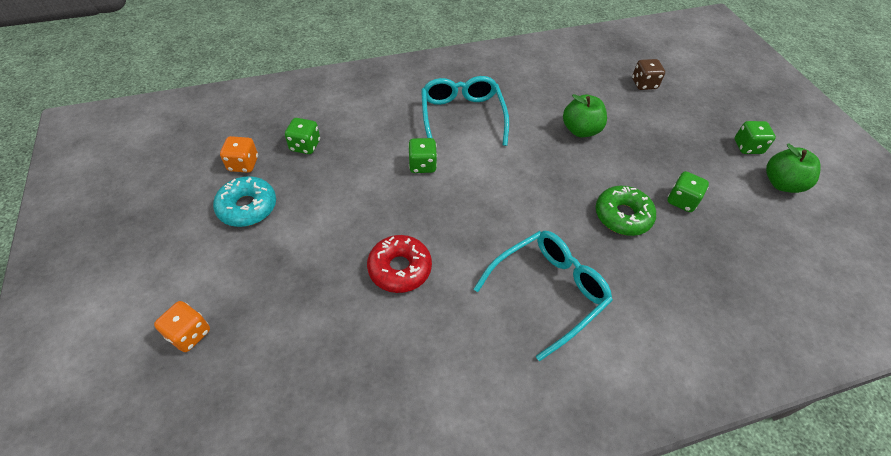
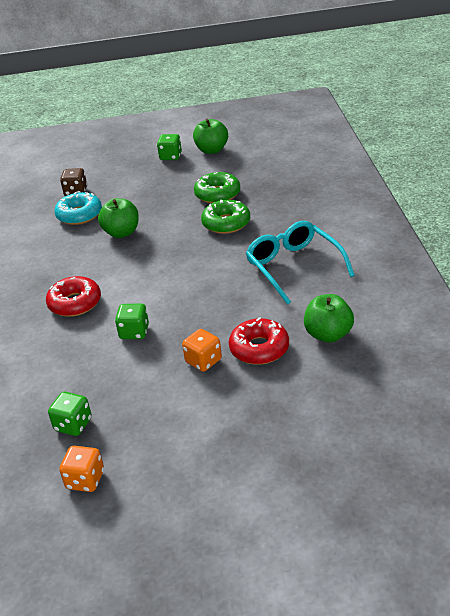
camera: 75 degrees left, 15 degrees down
(189, 334) = (317, 496): orange dice -> orange dice (203, 361)
(247, 207) = (156, 468): turquoise donut -> turquoise donut (79, 215)
(424, 335) = (328, 334): none -> green apple
(462, 117) = (75, 303): turquoise glasses -> red donut
(682, 201) = (217, 194): green dice -> green donut

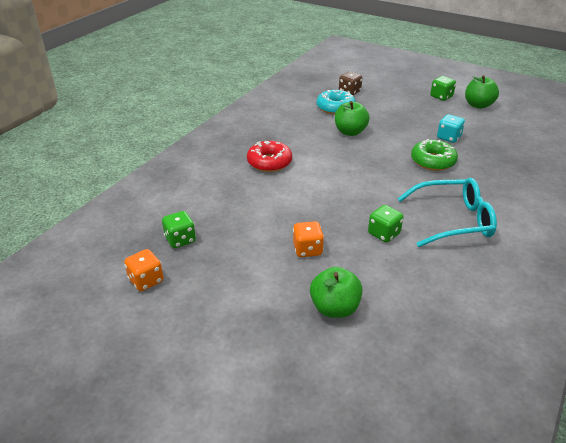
camera: 35 degrees right, 0 degrees up
(134, 332) = (284, 202): green dice -> green dice (384, 234)
(217, 194) = (448, 137): green donut -> turquoise dice
(259, 348) = (357, 265): red donut -> none
(294, 267) = (452, 220): turquoise glasses -> turquoise glasses turned 75 degrees clockwise
(328, 334) = (424, 288): green apple -> green apple (334, 308)

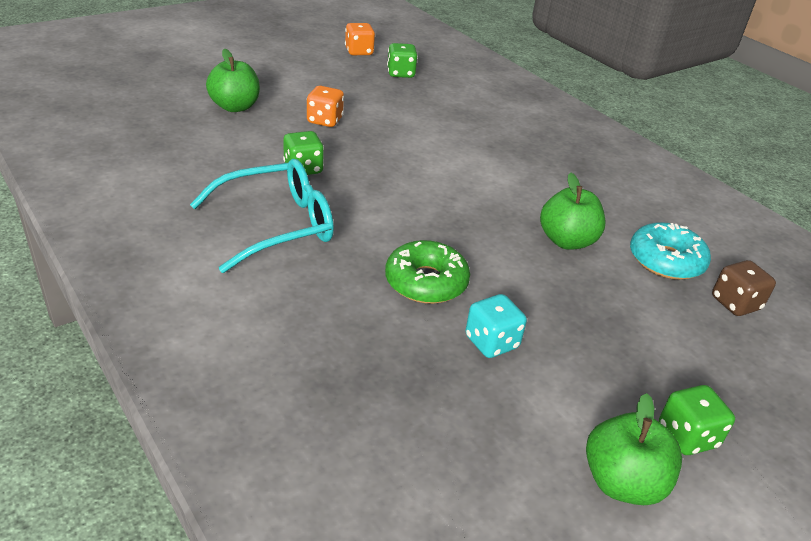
camera: 110 degrees right, 0 degrees up
(269, 162) = (513, 151): red donut -> none
(452, 220) = (276, 225): turquoise glasses -> turquoise glasses turned 135 degrees counterclockwise

